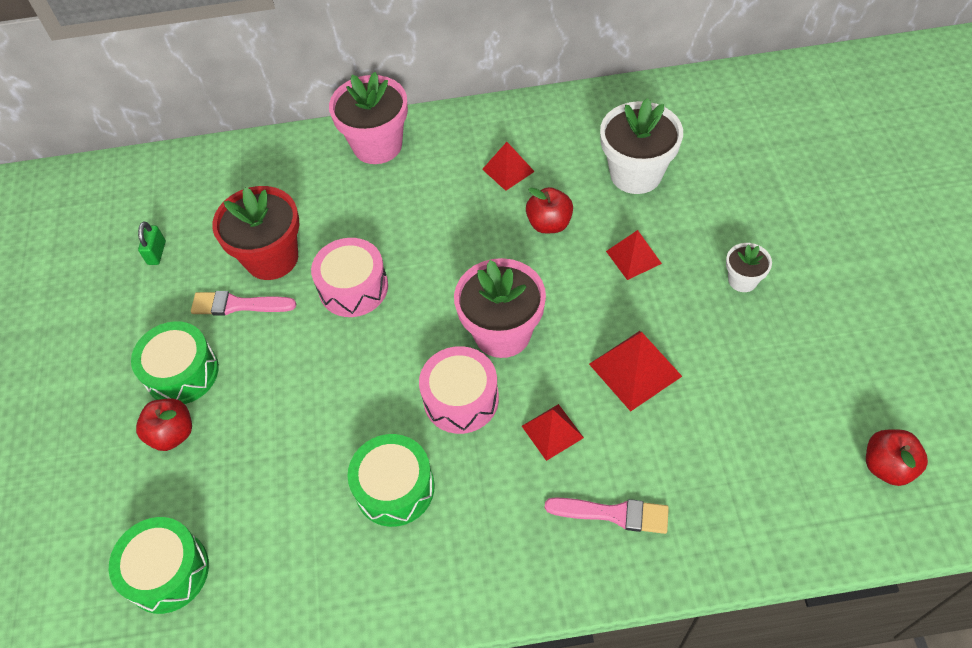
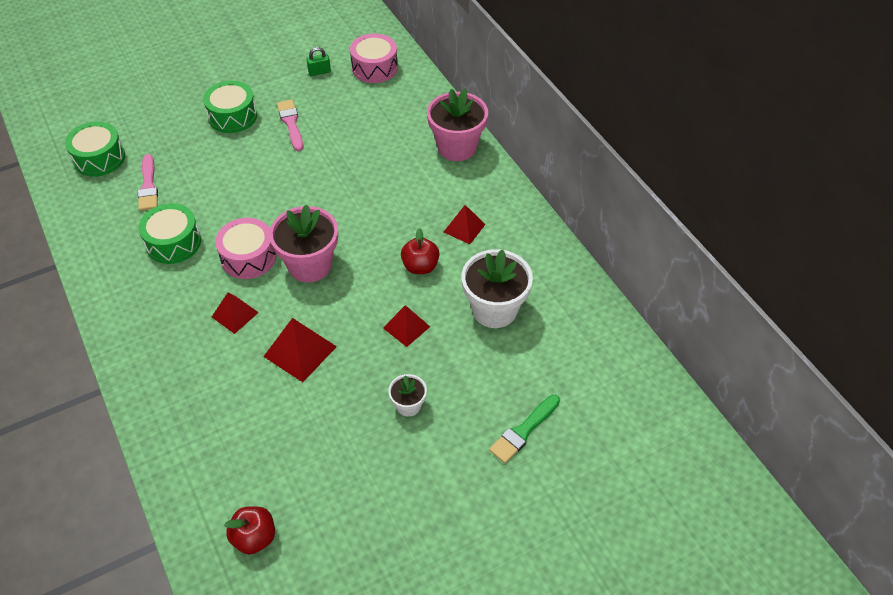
camera: 65 degrees right, 5 degrees down
(172, 434) = (189, 128): red apple -> none
(272, 258) = (334, 126): red flower pot -> none
(353, 287) = (323, 174): pink drum -> pink drum (374, 68)
(613, 514) = (177, 365): pink brush -> pink brush (148, 186)
(799, 191) = (523, 431): none -> green brush

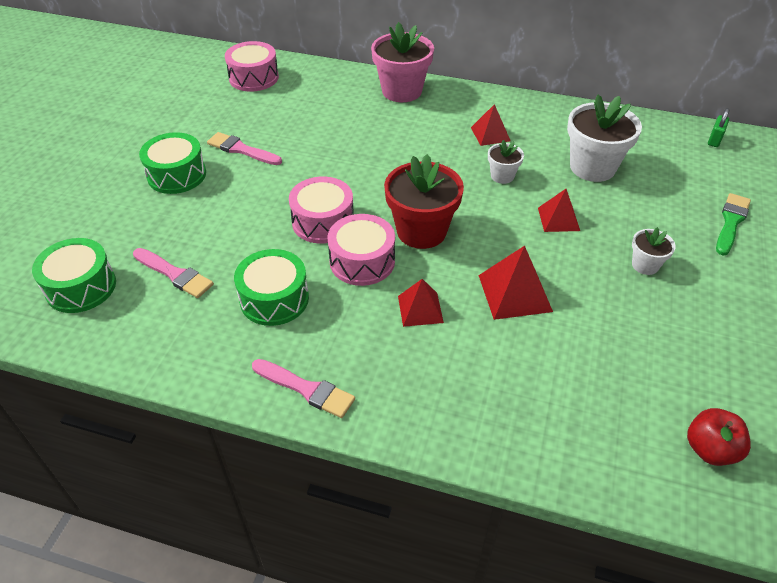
camera: 45 degrees left, 5 degrees down
(118, 309) = (306, 389): none -> pink brush
(265, 212) = (323, 222): none -> pink drum
(310, 265) = (421, 231): pink flower pot -> red flower pot
(319, 72) = (209, 104): green padlock -> green padlock (714, 140)
(420, 266) = (502, 176): red apple -> white flower pot
(523, 431) = (731, 222): green brush -> green brush turned 150 degrees counterclockwise

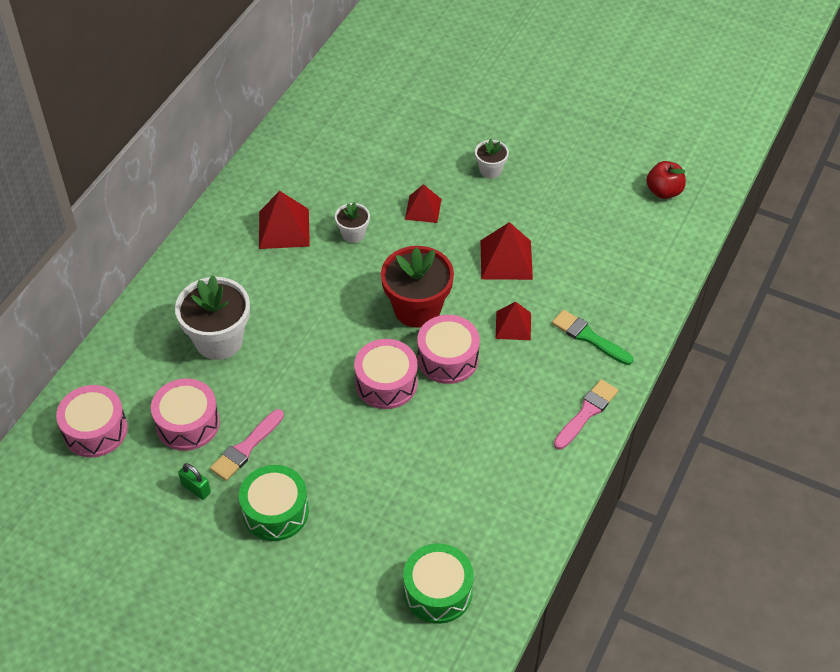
camera: 80 degrees left, 5 degrees up
(175, 274) = (435, 509): pink brush -> none
(264, 117) = (187, 423): none -> pink drum
(274, 299) = (483, 429): green drum -> none
(401, 91) = (179, 288): pink flower pot -> none
(490, 134) = (284, 228): red pyramid -> red pyramid, size x1.51
(592, 167) = (358, 166): white flower pot -> white flower pot (219, 340)
(714, 140) = (342, 73): green padlock -> green padlock (196, 488)
(731, 222) = (452, 102): green brush -> green brush (588, 337)

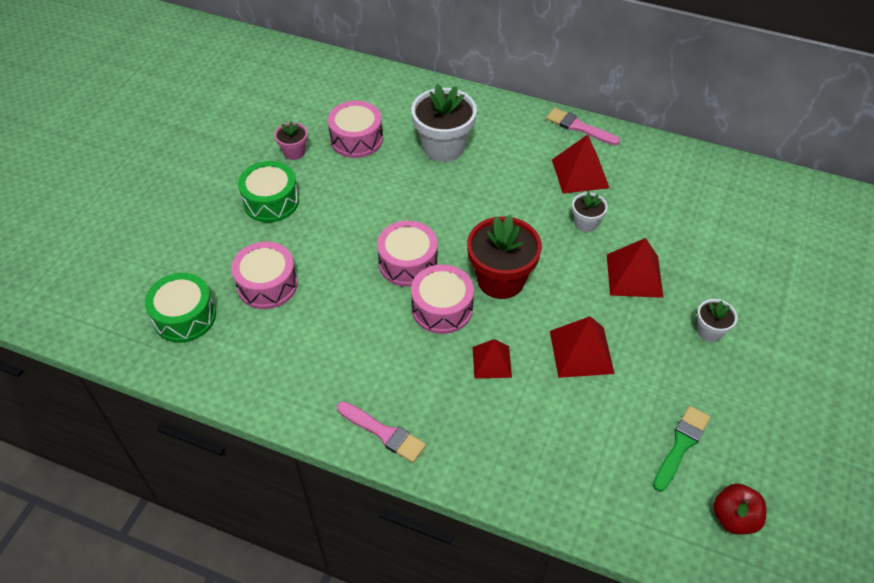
camera: 85 degrees right, 0 degrees up
(95, 430) = (348, 90): pink drum -> pink drum (267, 285)
(196, 488) = (294, 152): green padlock -> pink flower pot
(246, 448) = (333, 176): pink brush -> pink brush (579, 127)
(423, 209) = (634, 275): red pyramid -> red pyramid, size x1.51
(588, 337) = (486, 434): green brush -> green brush (681, 445)

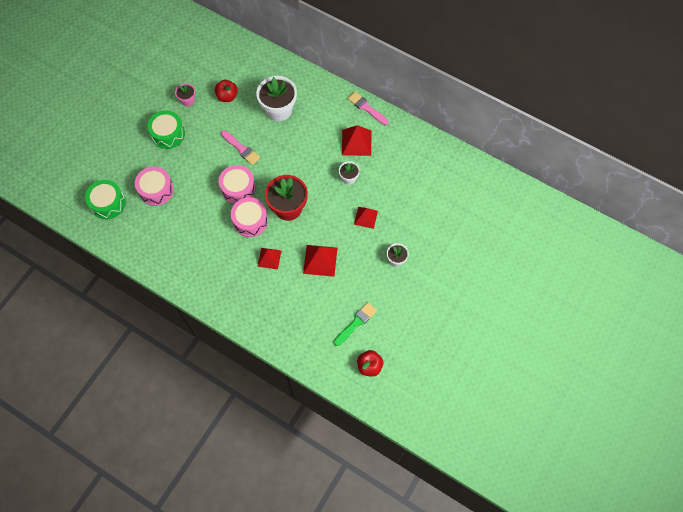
camera: 10 degrees right, 15 degrees up
(356, 139) = (227, 96): pink drum -> red apple
(384, 433) = (201, 290): pink brush -> pink brush (241, 149)
(634, 275) = (365, 217): red pyramid -> red pyramid, size x0.66

